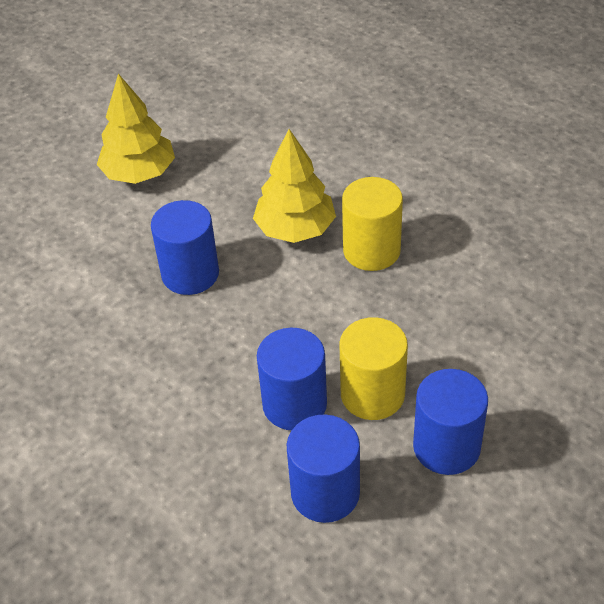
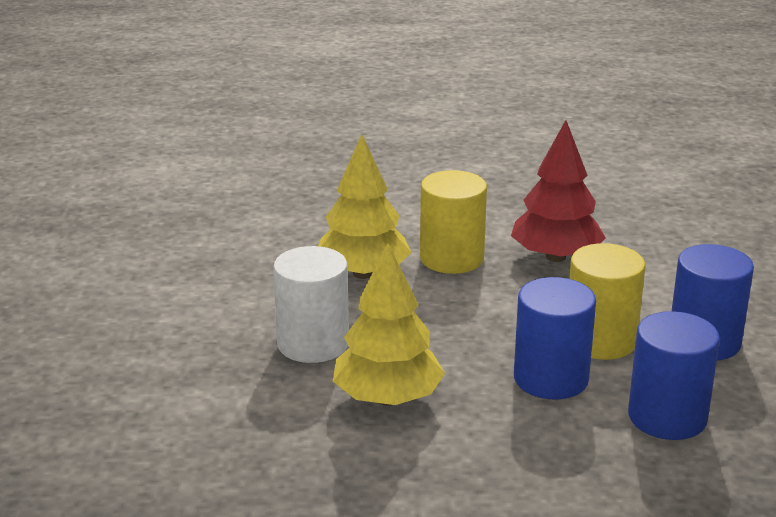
camera: 45 degrees left, 20 degrees down
(139, 173) = (140, 300): yellow tree -> yellow tree (387, 398)
(190, 274) = (313, 344): blue cylinder -> white cylinder
(448, 294) = (555, 257): none -> red tree

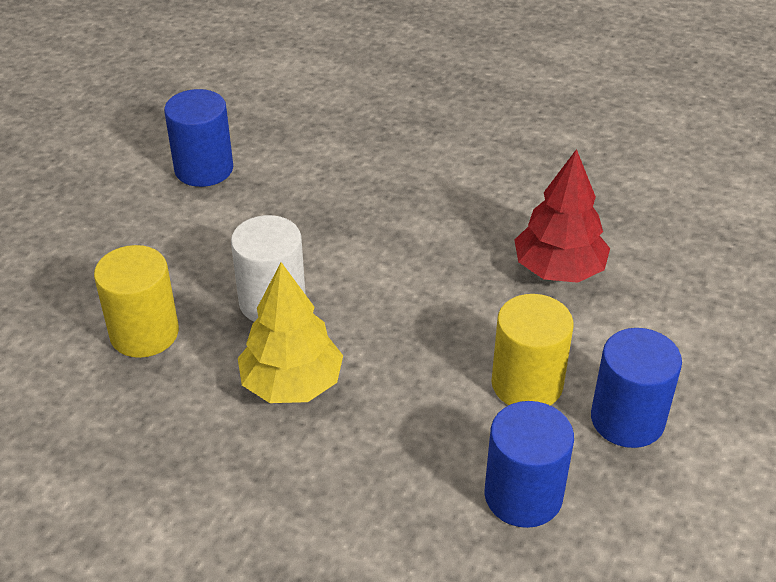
camera: 25 degrees right, 15 degrees up
(363, 273) = (369, 235): yellow tree -> none
(451, 258) = (460, 242): yellow cylinder -> yellow cylinder (144, 333)
(551, 378) = (448, 412): blue cylinder -> blue cylinder (204, 169)

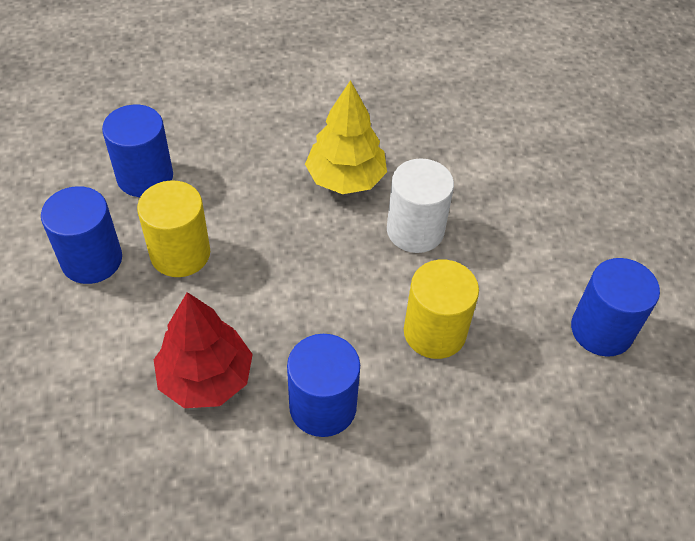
camera: 145 degrees right, 10 degrees up
(144, 333) = (475, 167): yellow cylinder -> yellow cylinder (434, 332)
(472, 214) = (323, 406): none -> blue cylinder

